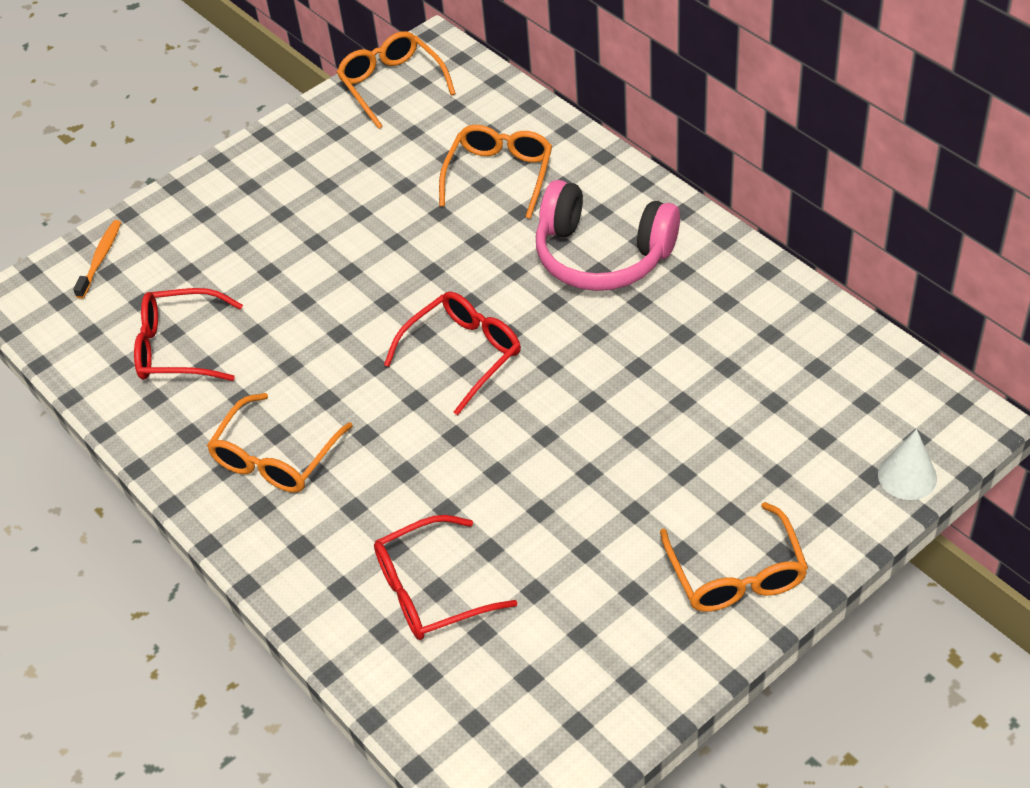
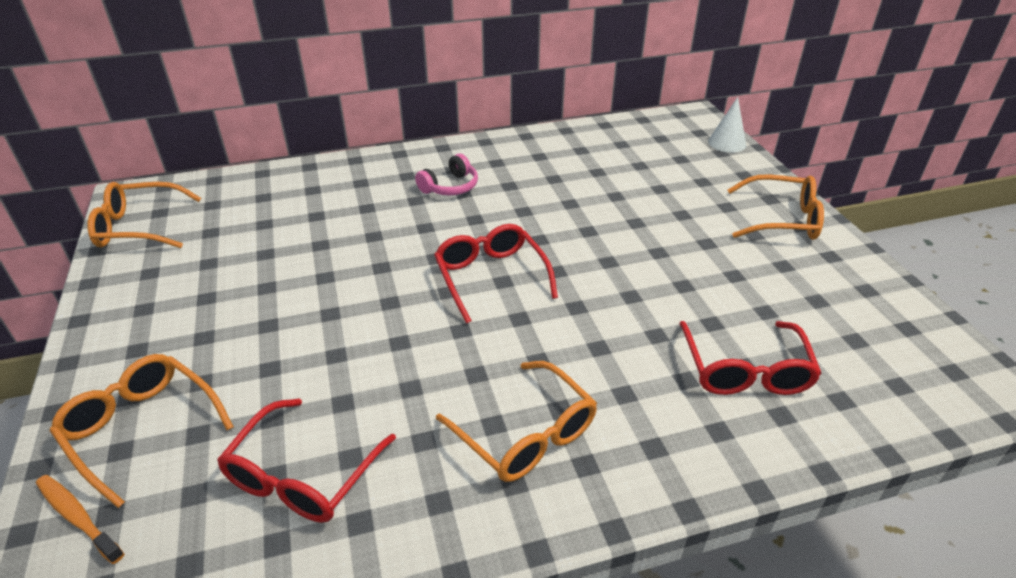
camera: 70 degrees left, 10 degrees down
(499, 175) = (317, 205): orange glasses -> orange glasses (142, 428)
(602, 255) = (450, 187): pink headphones -> pink headphones, size x0.52

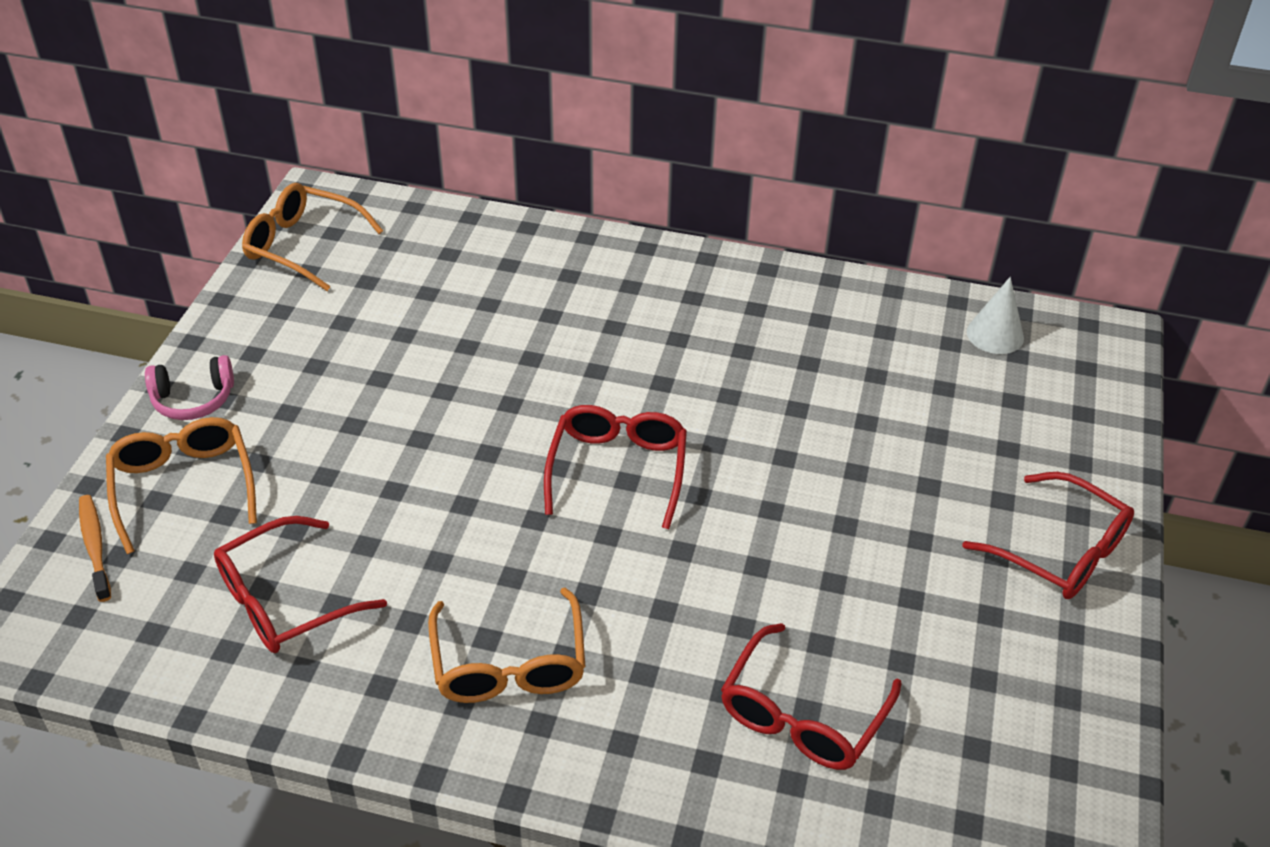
camera: 30 degrees right, 5 degrees up
(450, 187) = (669, 323): pink headphones -> pink headphones (193, 399)
(727, 143) = (1109, 401): white cone -> white cone (995, 334)
(782, 219) = (1060, 551): orange glasses -> red glasses

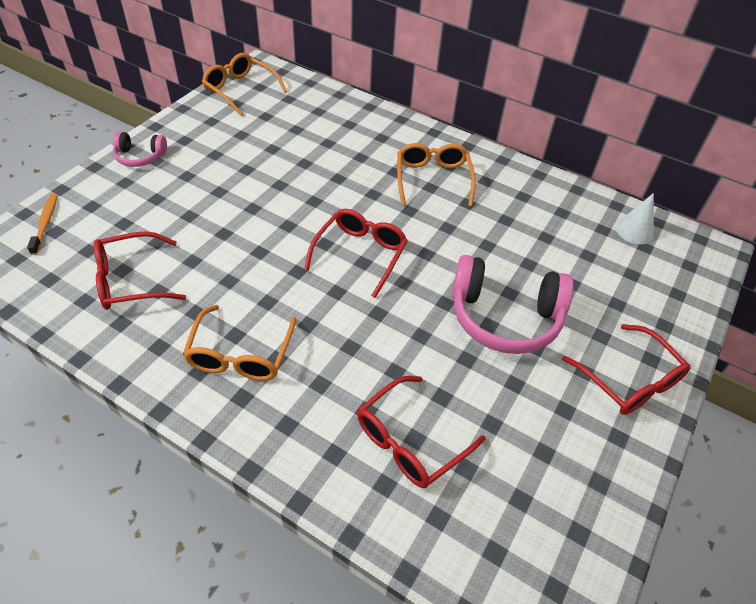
camera: 15 degrees right, 5 degrees up
(183, 486) = (110, 202): orange glasses -> orange glasses (433, 179)
(862, 508) = (504, 317): none -> pink headphones

